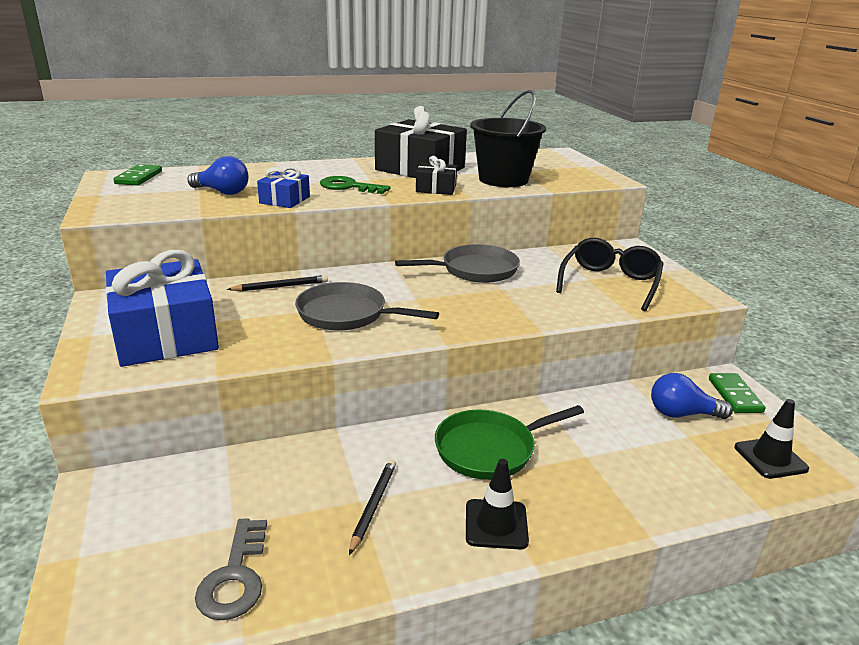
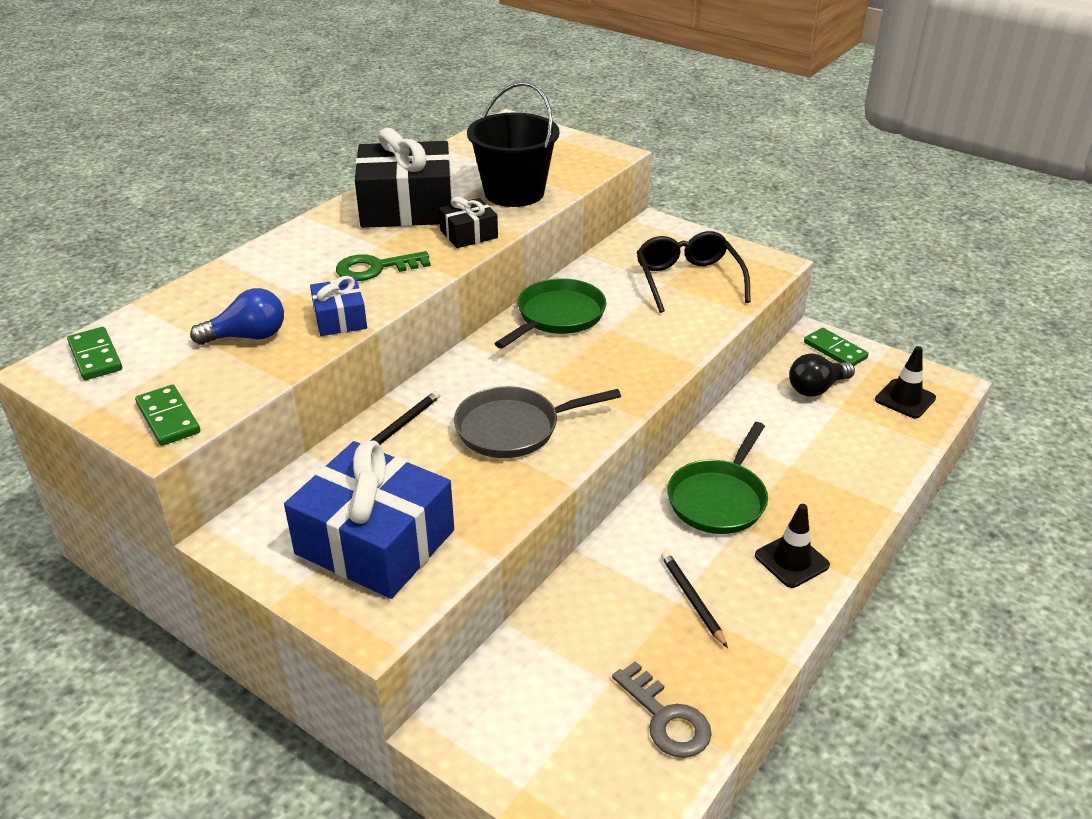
camera: 35 degrees left, 10 degrees up
(116, 209) = (168, 418): none -> green domino
(475, 270) = (557, 316): grey pan -> green pan
(682, 414) = (816, 388): blue light bulb -> black light bulb

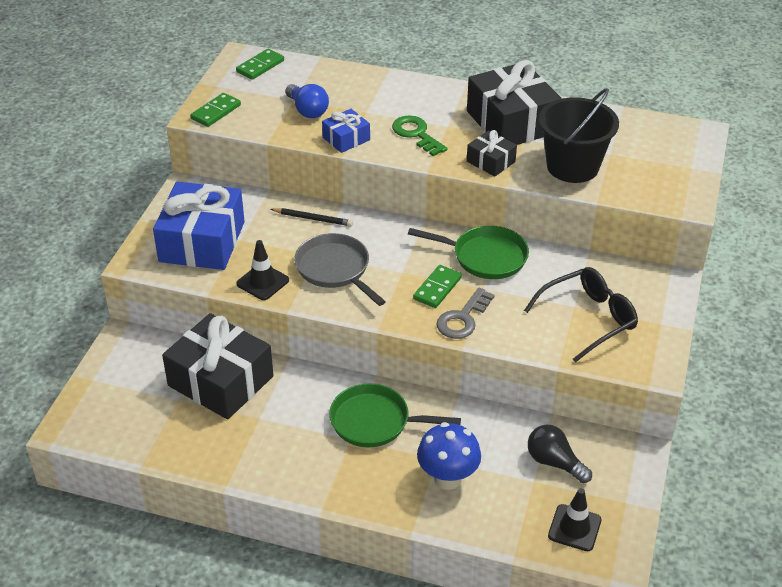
camera: 70 degrees right, 5 degrees up
(592, 628) = (220, 381): none -> black gift
(666, 718) = (158, 431): grey key -> grey key (462, 319)
(692, 599) = (264, 425): black pencil -> none
(791, 560) = (325, 474): black traffic cone -> black traffic cone (262, 282)
(822, 464) = (447, 478): none -> blue mushroom
(835, 350) = (624, 468): green domino -> green domino (437, 288)

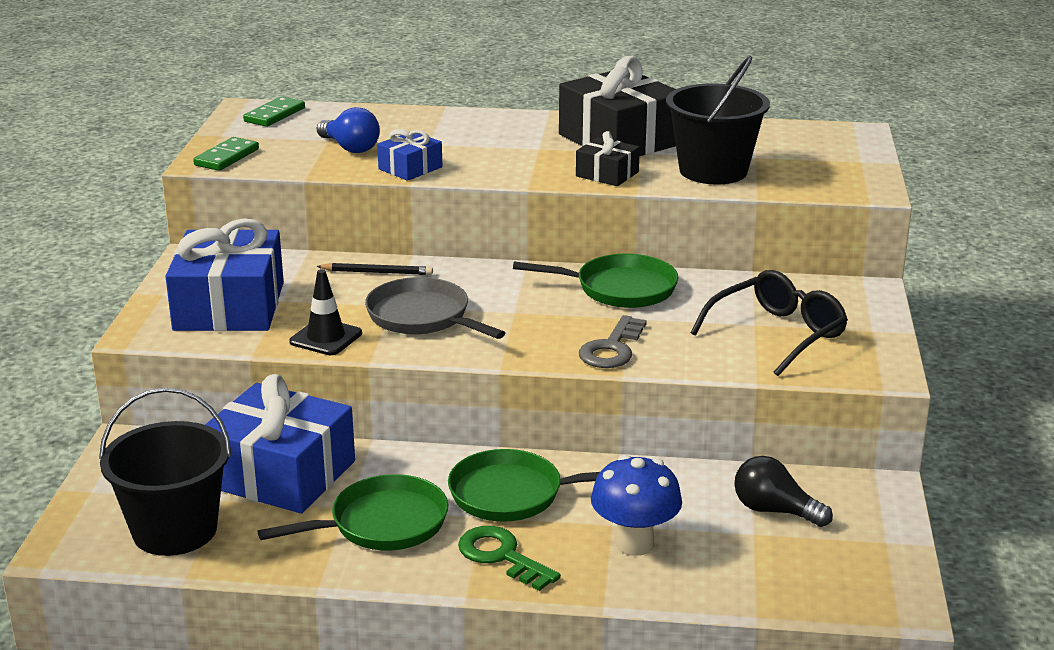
camera: 10 degrees left, 15 degrees down
(141, 423) = (175, 530): none -> black bucket
(220, 381) = (280, 474): black gift -> blue gift
(280, 436) = (382, 524): none -> green pan
(416, 134) = (501, 158): green key -> green key (501, 556)
(437, 288) = (567, 323): green domino -> none
(574, 528) = (828, 577): black traffic cone -> none

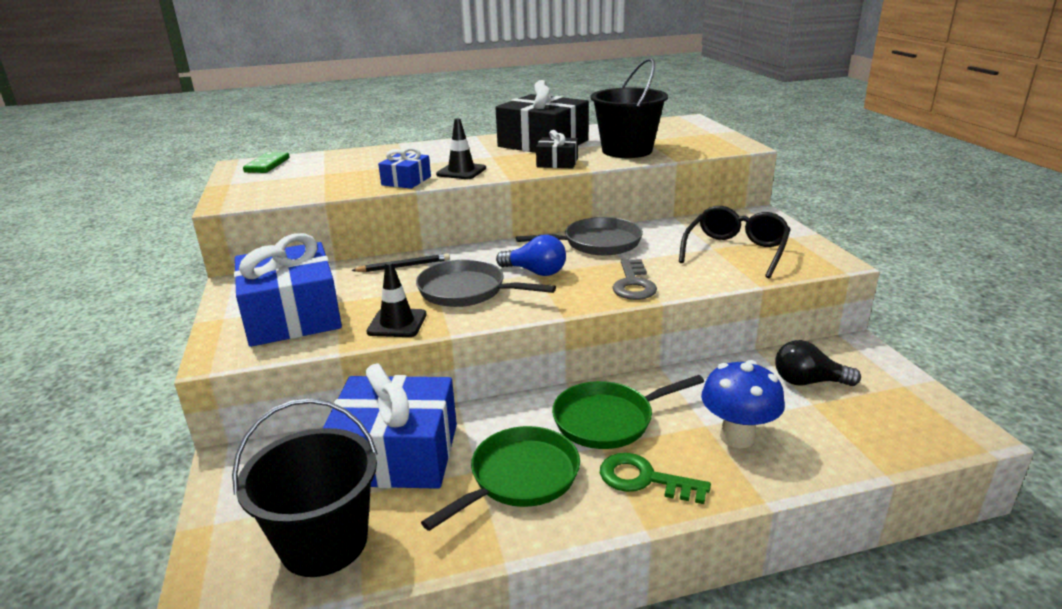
camera: 20 degrees left, 0 degrees up
(227, 157) = (245, 196): green domino -> none
(350, 148) = (346, 176): blue light bulb -> blue light bulb (535, 272)
(482, 166) = (461, 171): none -> black traffic cone
(620, 289) = (597, 243): green pan -> grey pan

